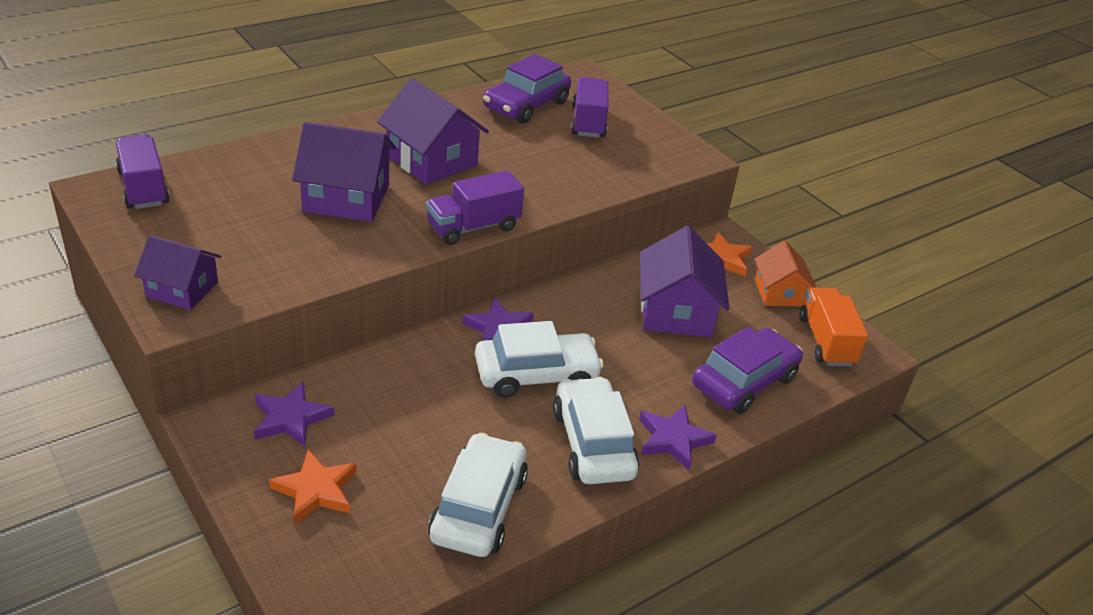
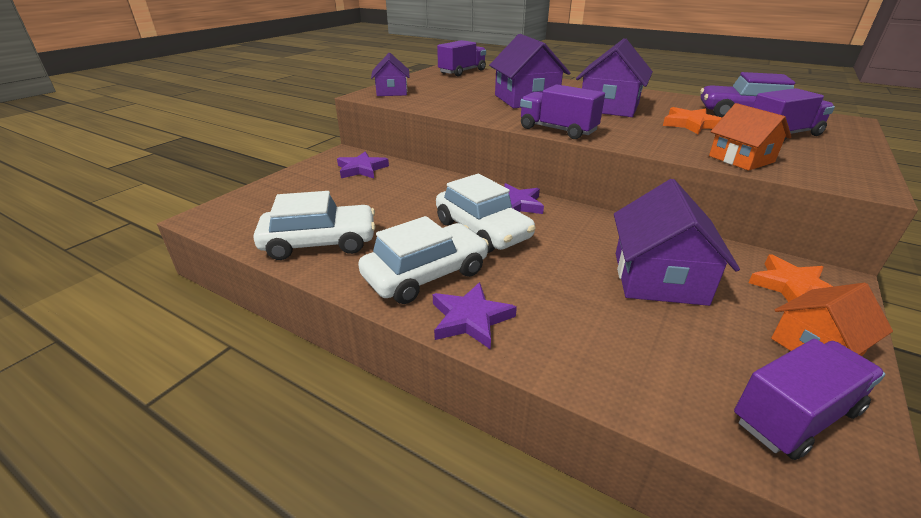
camera: 70 degrees right, 5 degrees down
(316, 490) = (307, 189): orange star -> orange star (691, 124)
(621, 174) = (741, 159): none -> orange house
(676, 312) = (659, 278): purple house -> purple house turned 60 degrees counterclockwise
(744, 381) = (613, 351): purple car -> none
(826, 341) = (795, 415): orange truck -> purple truck

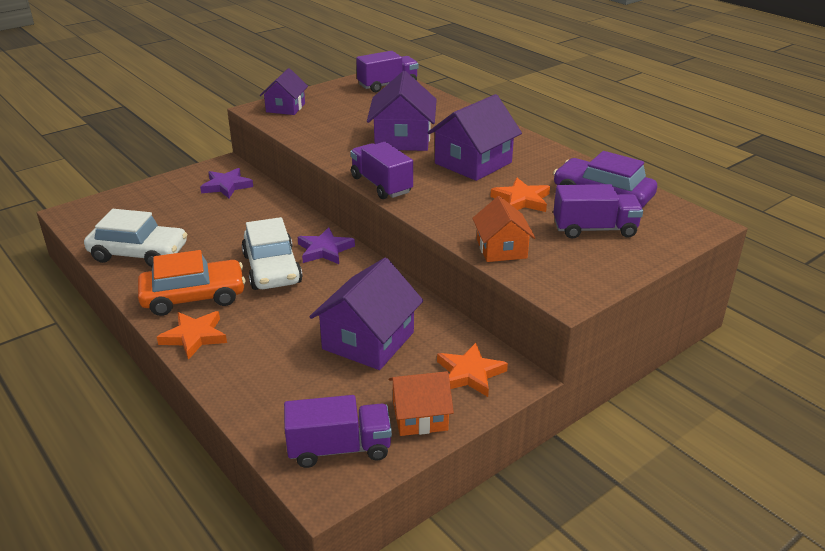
camera: 20 degrees right, 0 degrees up
(426, 274) = (194, 297): white car -> orange car
(470, 319) = (194, 337): purple star -> orange star

